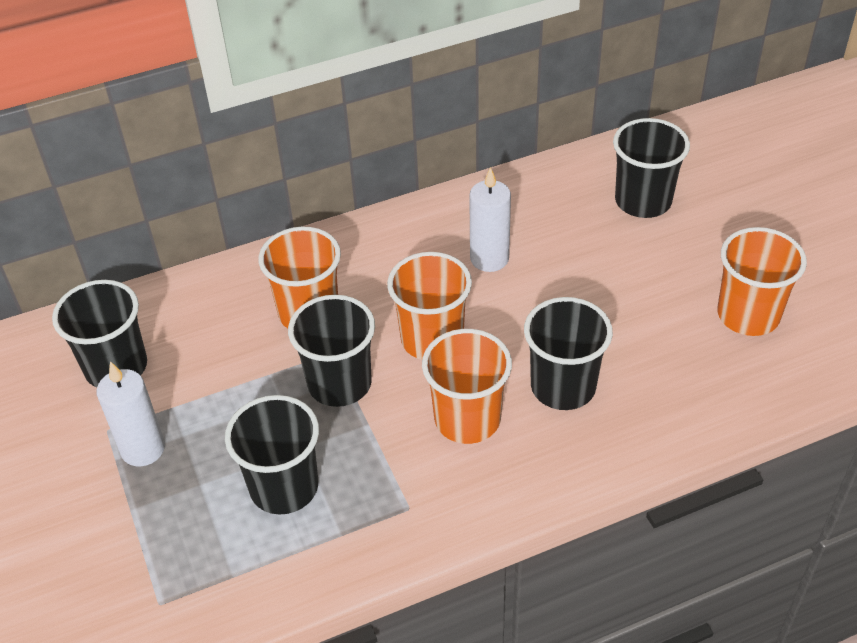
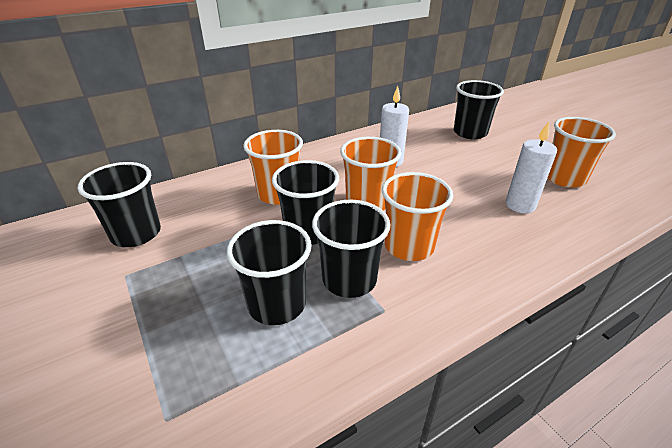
camera: 10 degrees left, 10 degrees down
(143, 449) = (155, 286): white candle -> white candle (520, 205)
(563, 387) = (468, 222): black cup -> black cup (349, 279)

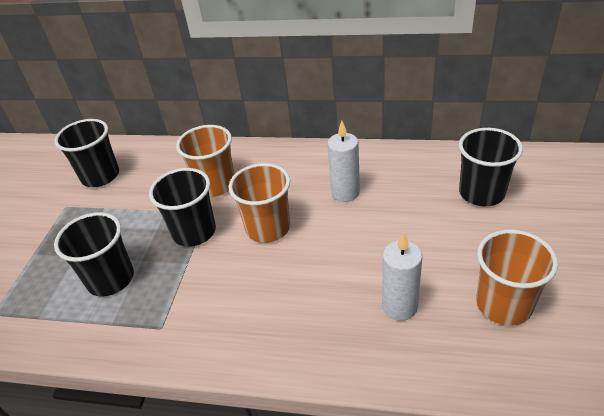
camera: 45 degrees right, 5 degrees up
(349, 279) = (170, 289): black cup -> none
(409, 246) = (244, 287): orange cup -> none

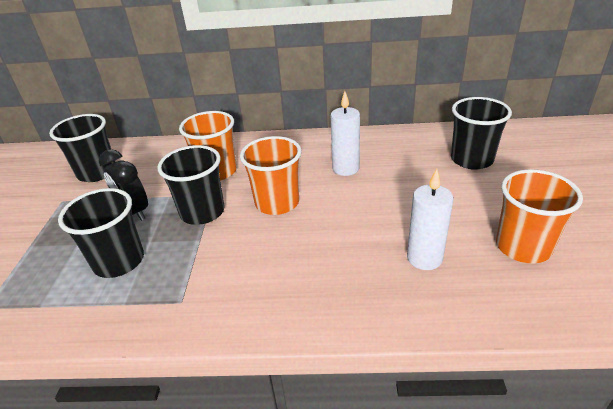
camera: 10 degrees left, 5 degrees down
(131, 225) = (135, 211): none -> black clock

